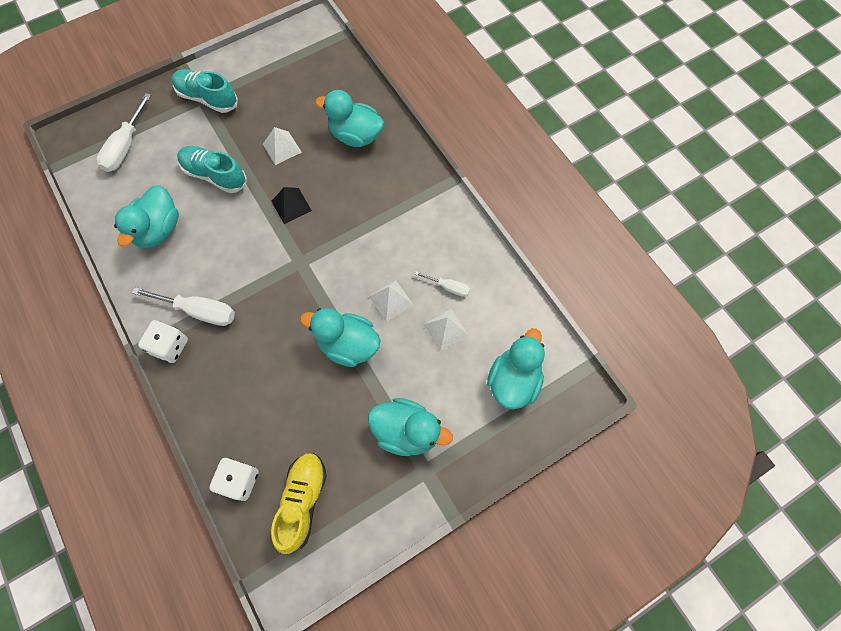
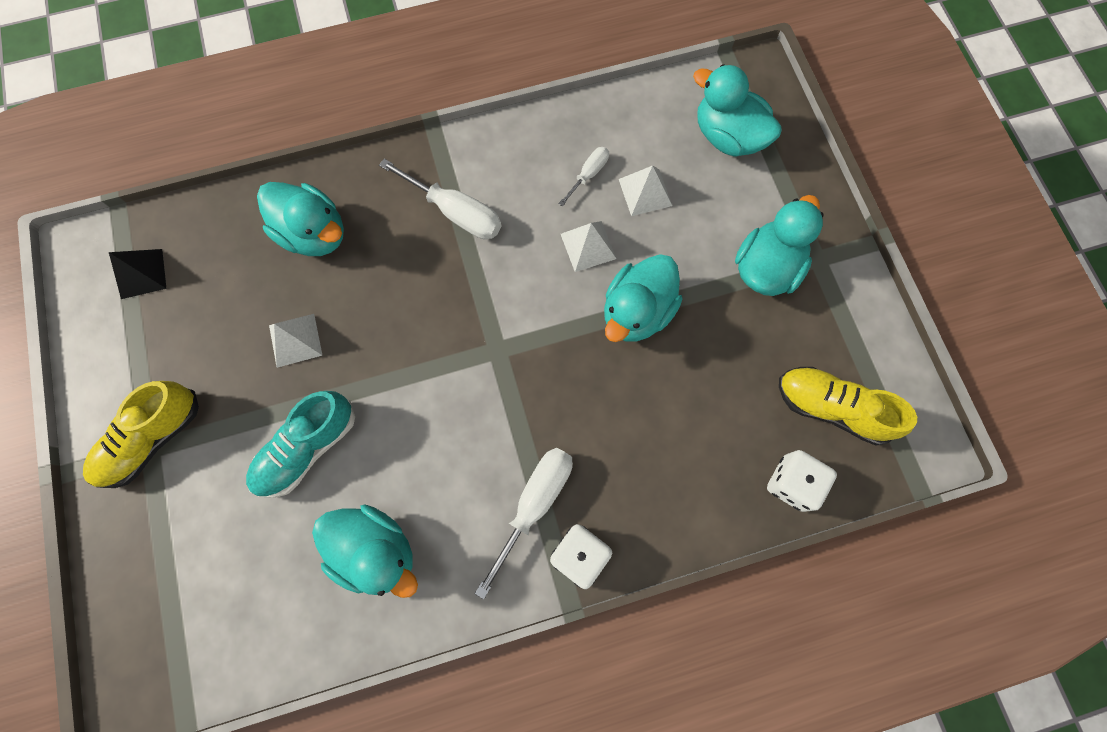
camera: 75 degrees left, 5 degrees up
(126, 146) = (194, 590): white screwdriver -> white screwdriver (456, 212)
(207, 98) = (152, 439): turquoise shoe -> yellow shoe
(291, 205) = (401, 345): black pyramid -> black pyramid (142, 273)
(355, 136) = (314, 234): turquoise duck -> turquoise duck turned 90 degrees counterclockwise

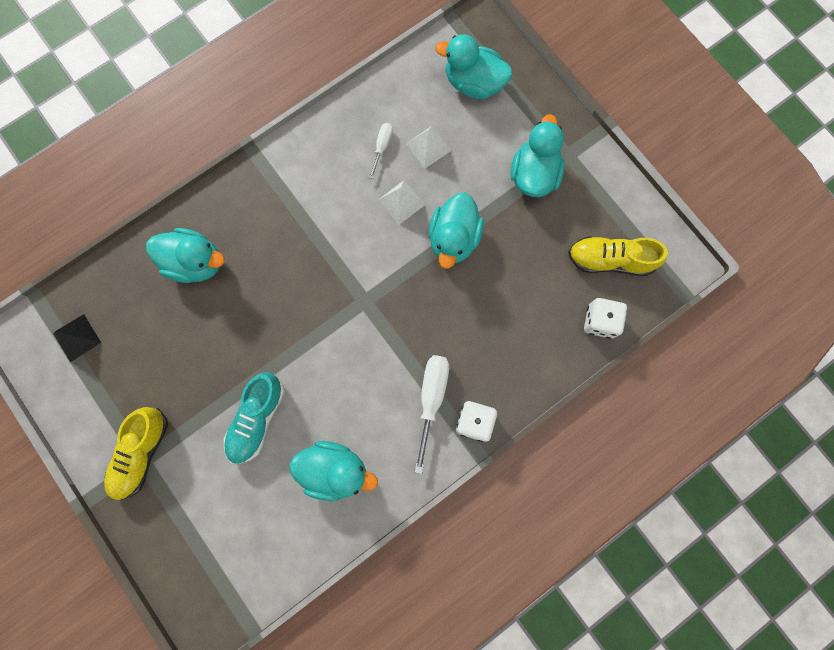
camera: 20 degrees left, 5 degrees up
(295, 340) = (215, 346): white pyramid -> none
(456, 212) = (295, 210): white screwdriver -> none

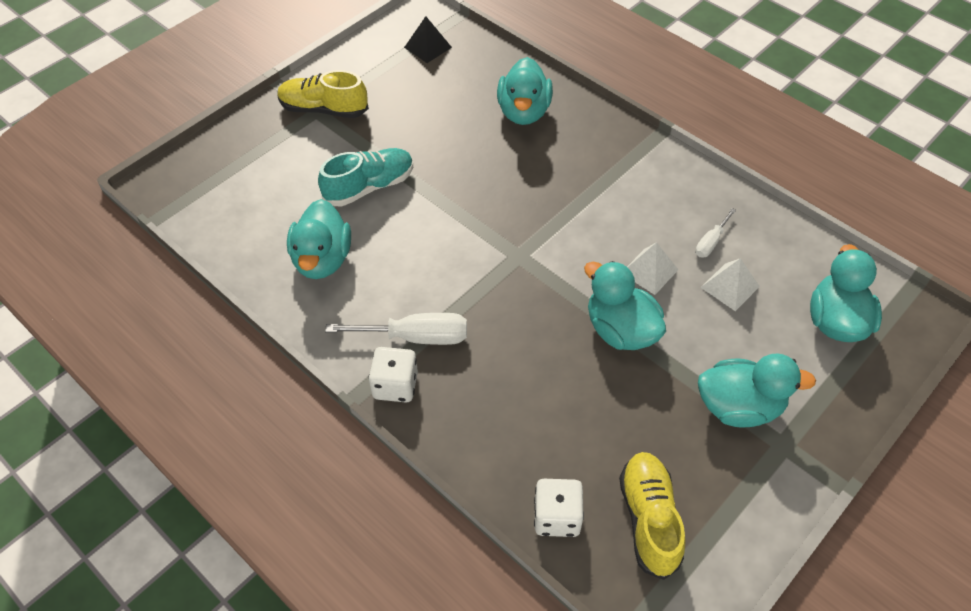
camera: 80 degrees right, 25 degrees down
(257, 419) = (369, 187): turquoise shoe -> turquoise shoe turned 135 degrees clockwise
(382, 147) = (710, 242): white screwdriver -> white screwdriver turned 120 degrees clockwise
(454, 239) = (620, 330): turquoise duck -> turquoise duck turned 45 degrees clockwise

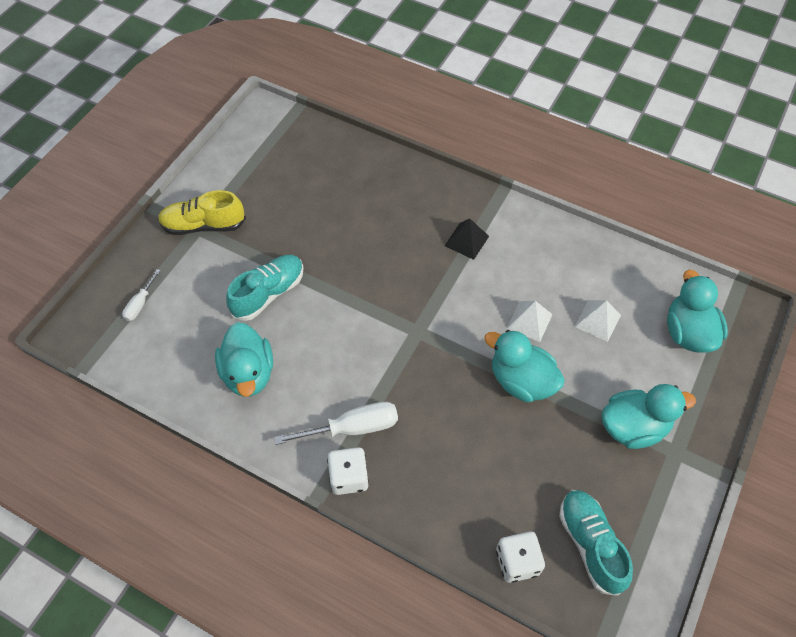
camera: 15 degrees left, 5 degrees up
(428, 47) = (279, 145): black pyramid -> black pyramid (466, 241)
(524, 112) = (382, 192): turquoise duck -> none
(649, 519) = (590, 544): yellow shoe -> turquoise shoe
(710, 242) = (571, 283): white screwdriver -> white screwdriver (140, 304)

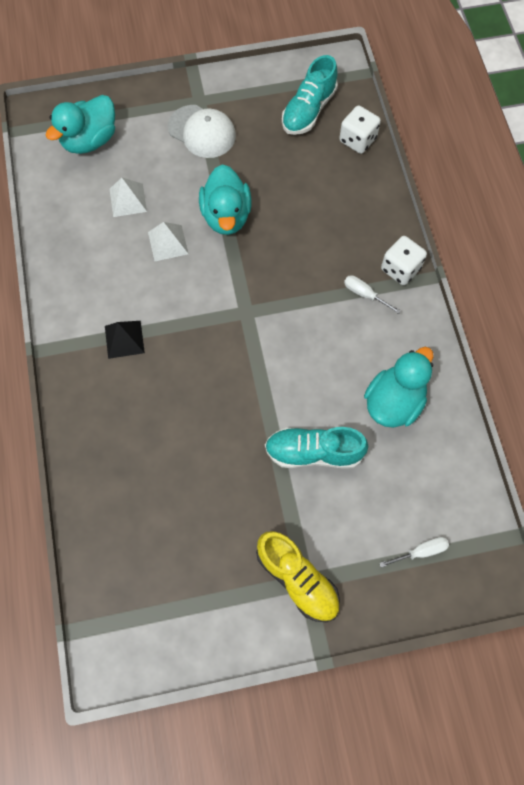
camera: 130 degrees left, 10 degrees up
(353, 428) = (364, 294): white screwdriver -> white screwdriver, size x0.56
(633, 427) = (202, 132): turquoise duck -> white cap

